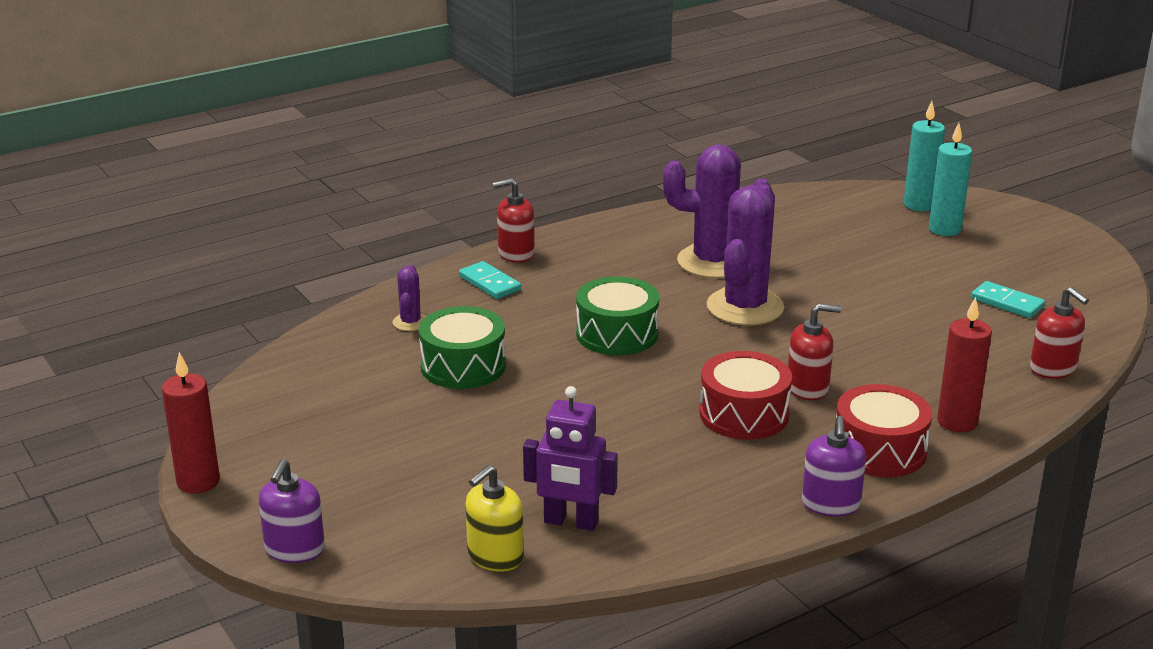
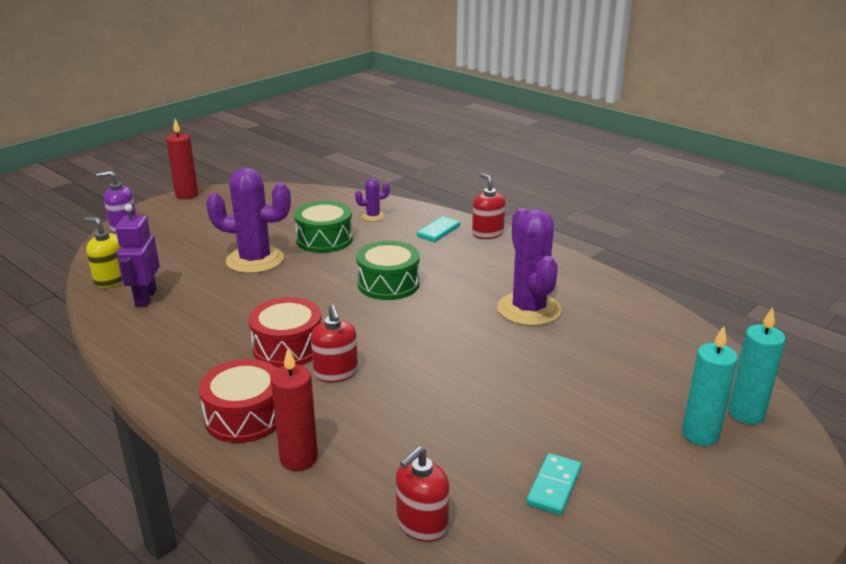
camera: 75 degrees right, 0 degrees up
(745, 307) = (457, 331): purple cactus -> purple cactus (255, 260)
(831, 504) = (165, 397): purple soap dispenser -> none

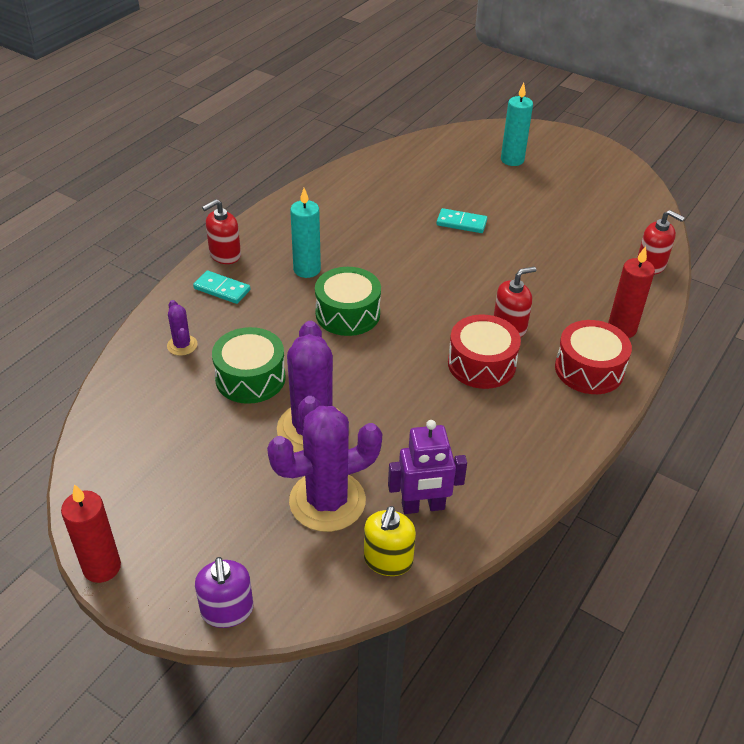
camera: 100 degrees left, 15 degrees up
(528, 309) = (376, 227): purple cactus -> purple cactus (327, 501)
(554, 486) = (589, 215): turquoise domino -> turquoise domino (461, 223)
(746, 413) = (483, 142): turquoise candle -> turquoise candle (307, 270)

